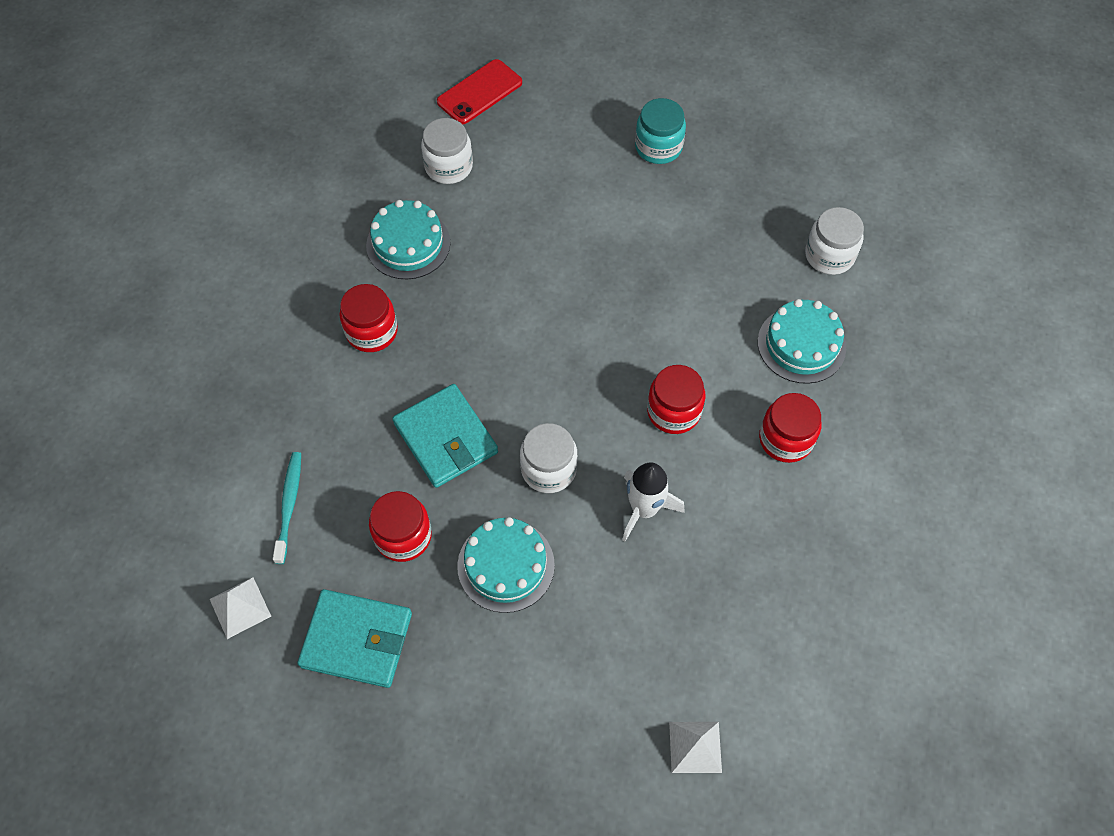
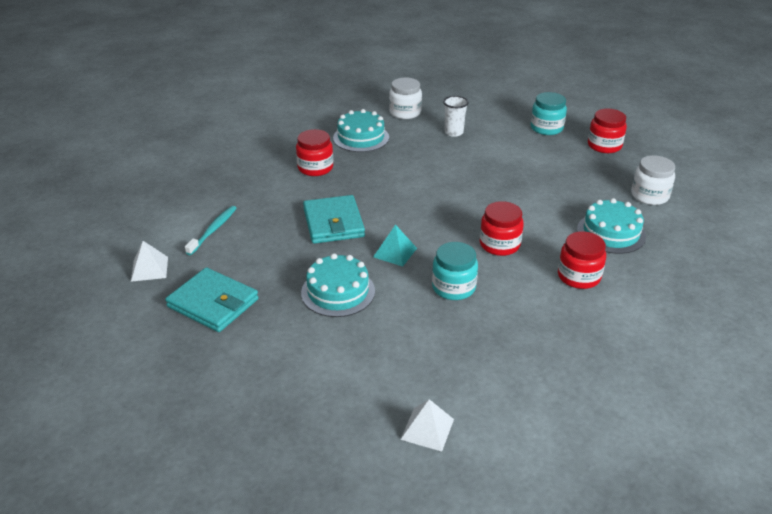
camera: 20 degrees right, 25 degrees down
(403, 536) = (277, 261): red jar -> red jar (604, 146)
(479, 92) = (441, 88): red phone -> none
(535, 194) = (453, 132): none -> white cup
(548, 469) = (395, 252): white jar -> turquoise pyramid
(644, 509) = (453, 287): white rocket -> turquoise jar

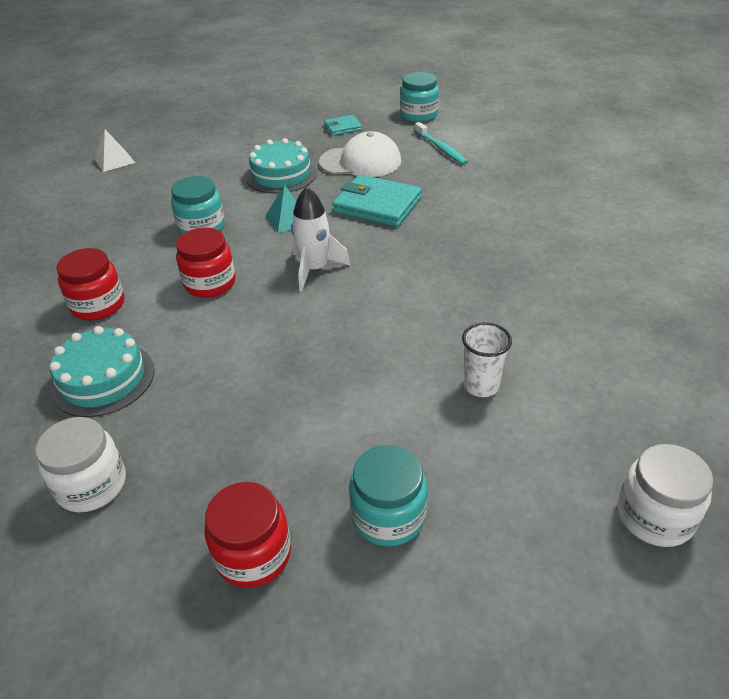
camera: 130 degrees right, 5 degrees up
(149, 269) = (418, 115): white pyramid -> turquoise jar
(213, 303) = (343, 127): turquoise wallet -> turquoise wallet, size x0.53
(274, 260) = (360, 162): none -> white cap
(315, 168) = (498, 230): red jar -> none
(361, 137) = (545, 291): turquoise cake -> none
(405, 112) = (594, 368): white jar -> white jar (654, 516)
(434, 213) = (315, 269): none -> white rocket

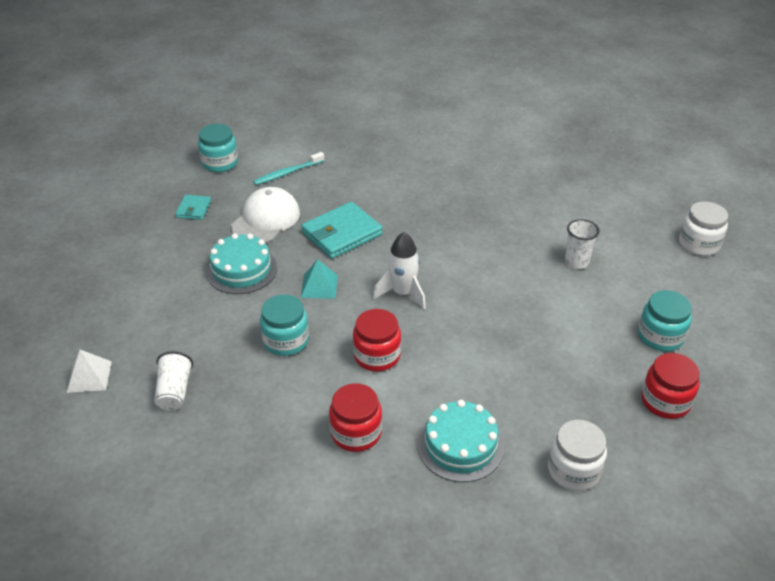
camera: 65 degrees left, 0 degrees up
(113, 199) = (174, 391): none -> white cup
(441, 148) = (288, 173): turquoise toothbrush -> turquoise toothbrush turned 150 degrees clockwise

